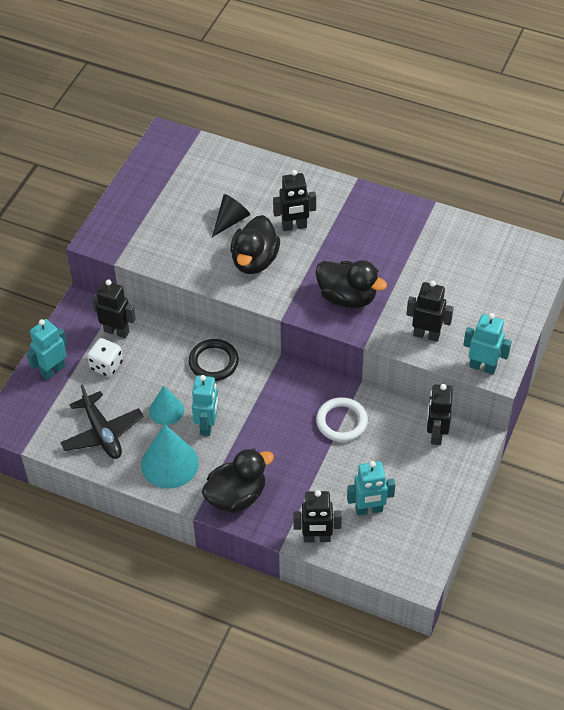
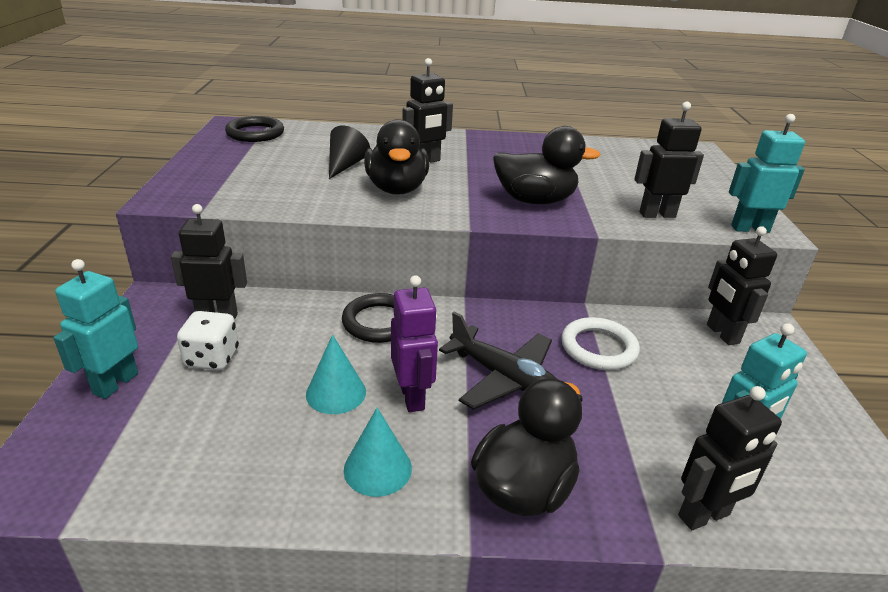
camera: 25 degrees left, 20 degrees down
(102, 433) = (231, 453): black plane -> black plane (504, 378)
(169, 463) = (377, 468): turquoise cone -> turquoise cone, size x0.63
(179, 155) = (255, 133): none -> black ring
(207, 425) = (412, 397): turquoise robot -> purple robot

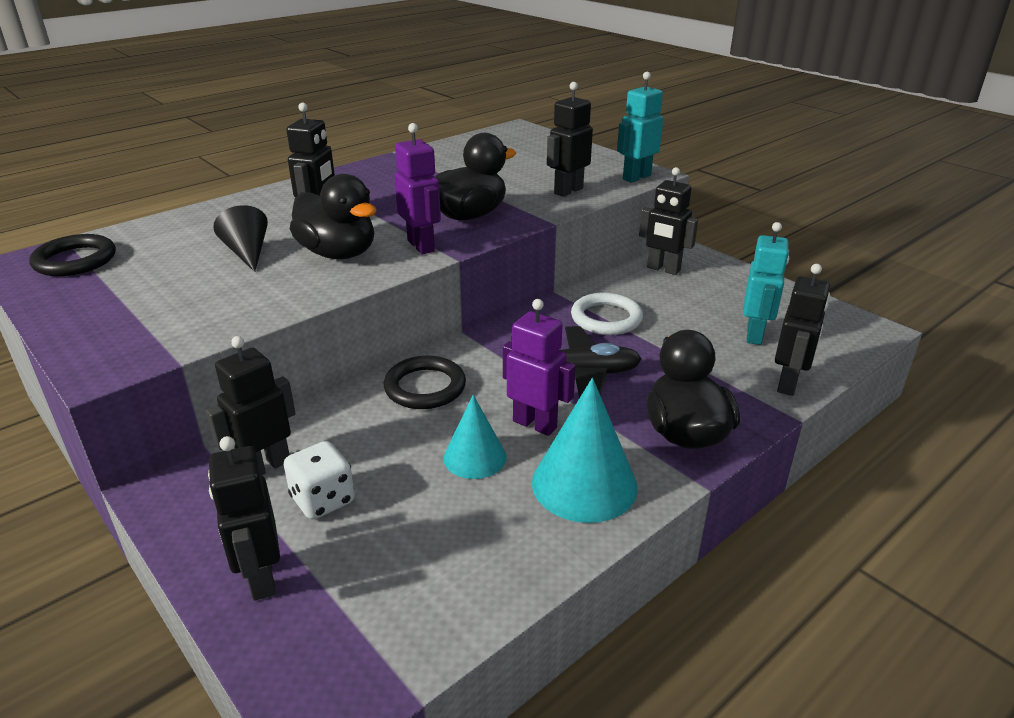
camera: 40 degrees left, 0 degrees up
(115, 383) = (261, 578): turquoise robot -> black robot
(377, 468) = (584, 484): turquoise cone -> turquoise cone, size x1.60
(460, 207) = (421, 246): none -> purple robot

